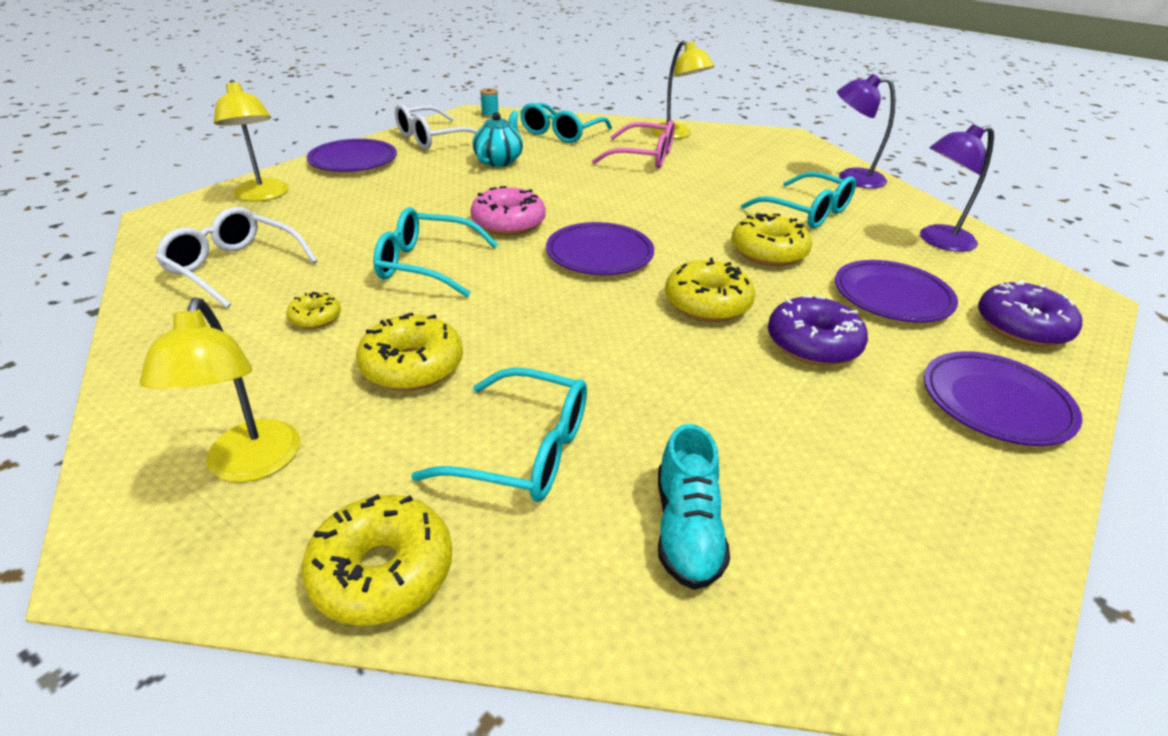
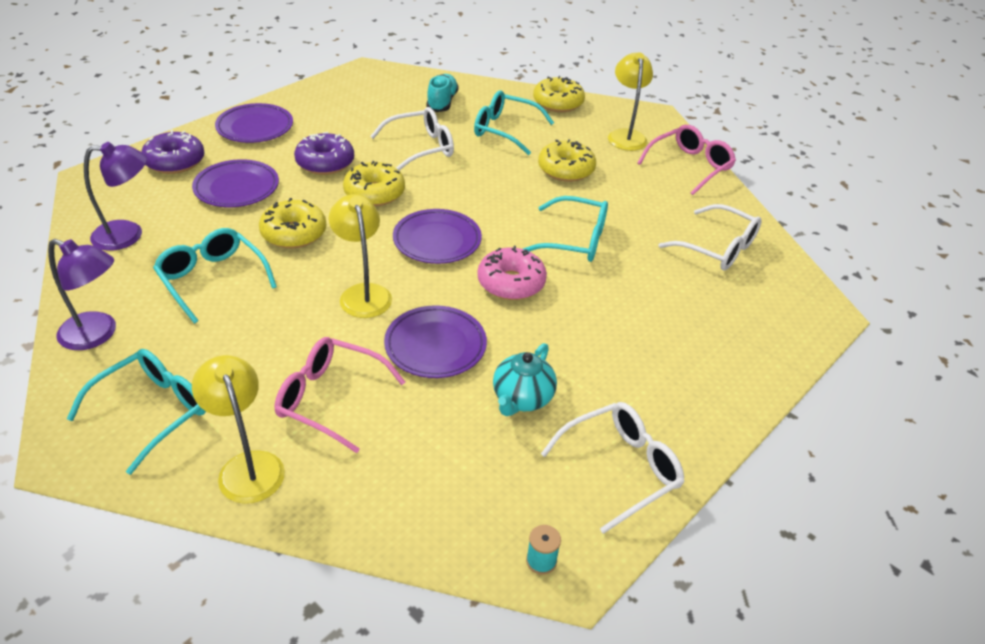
camera: 175 degrees left, 5 degrees up
(161, 395) = (690, 166): none -> pink glasses
(263, 196) = (760, 339): yellow lamp -> yellow lamp (363, 293)
(315, 318) = (635, 203): yellow donut -> none
(353, 161) = (702, 407): purple plate -> purple plate (435, 346)
(561, 133) = (428, 479): turquoise glasses -> turquoise glasses (153, 411)
(677, 388) = (421, 148): none -> white glasses

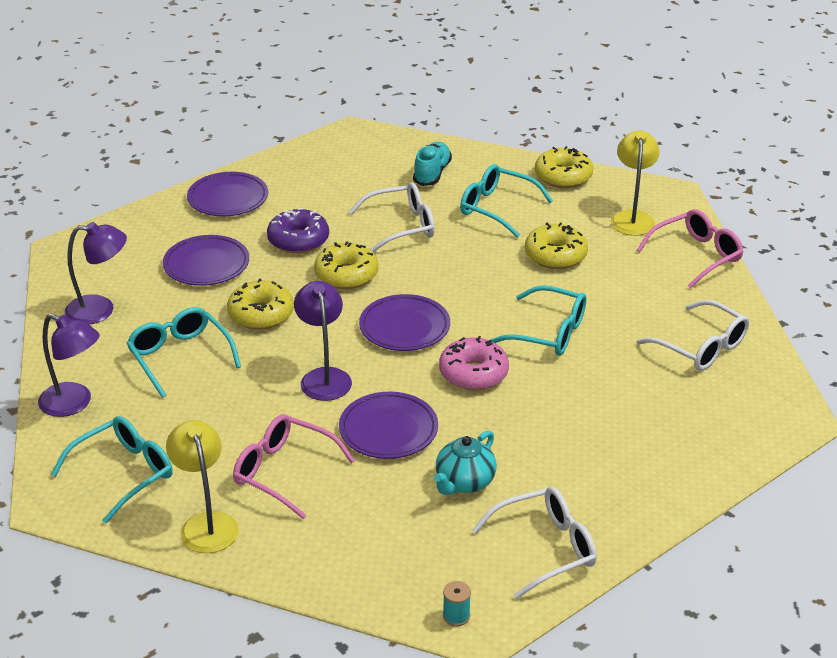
camera: 10 degrees right, 5 degrees down
(175, 162) = (145, 235): purple donut -> none
(363, 293) = (324, 377): yellow lamp -> purple lamp

